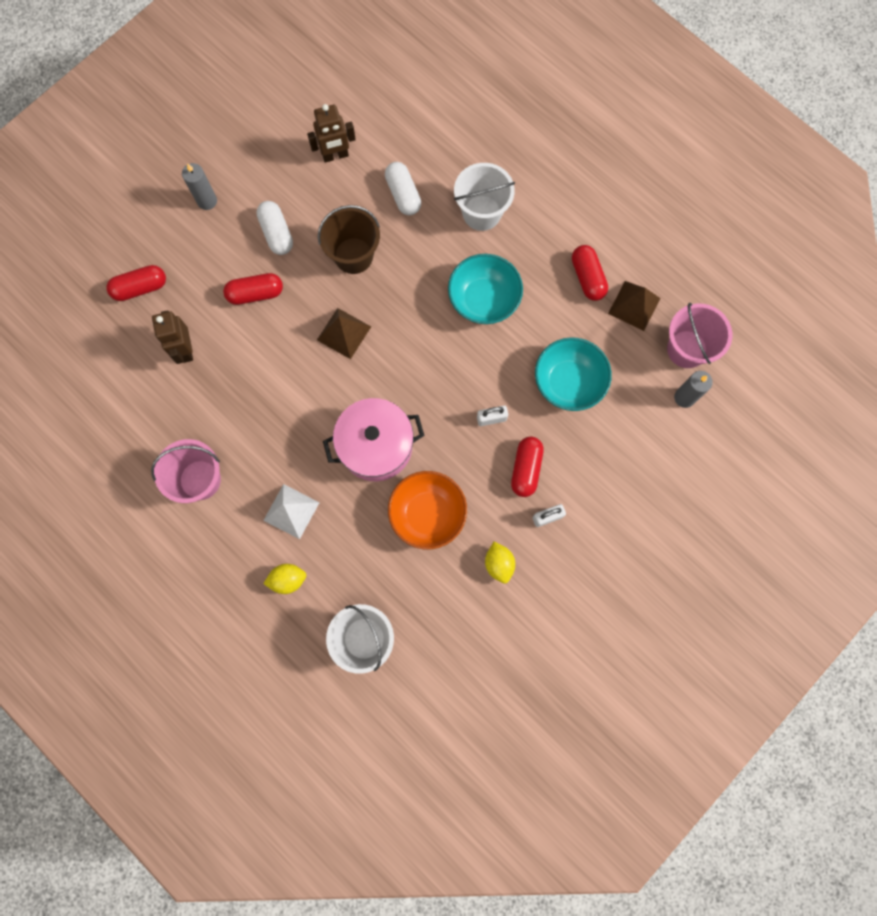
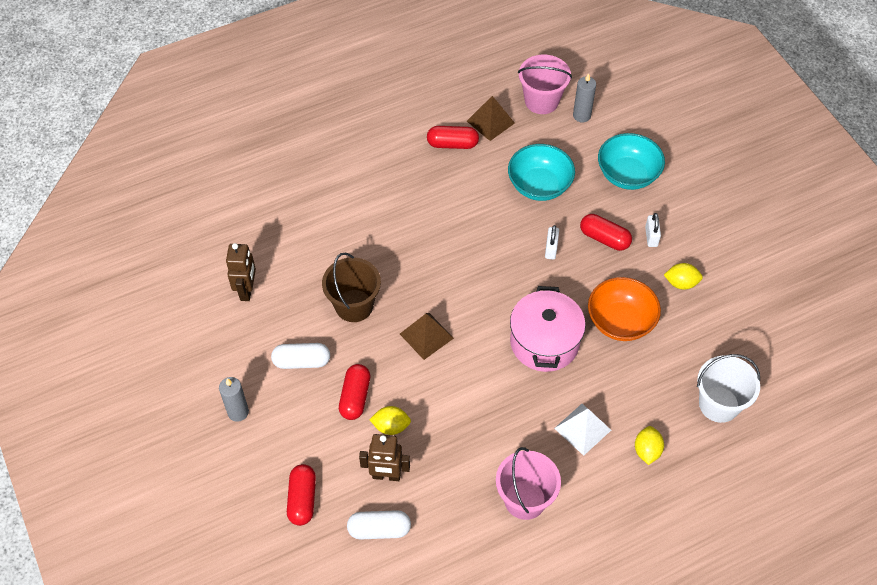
camera: 70 degrees left, 20 degrees down
(236, 336) = (391, 426): none -> yellow lemon
(403, 194) = (312, 249): white capsule -> white capsule (379, 529)
(481, 213) = (359, 197): white bucket -> none
(484, 299) = (440, 221): turquoise bowl -> turquoise bowl (627, 175)

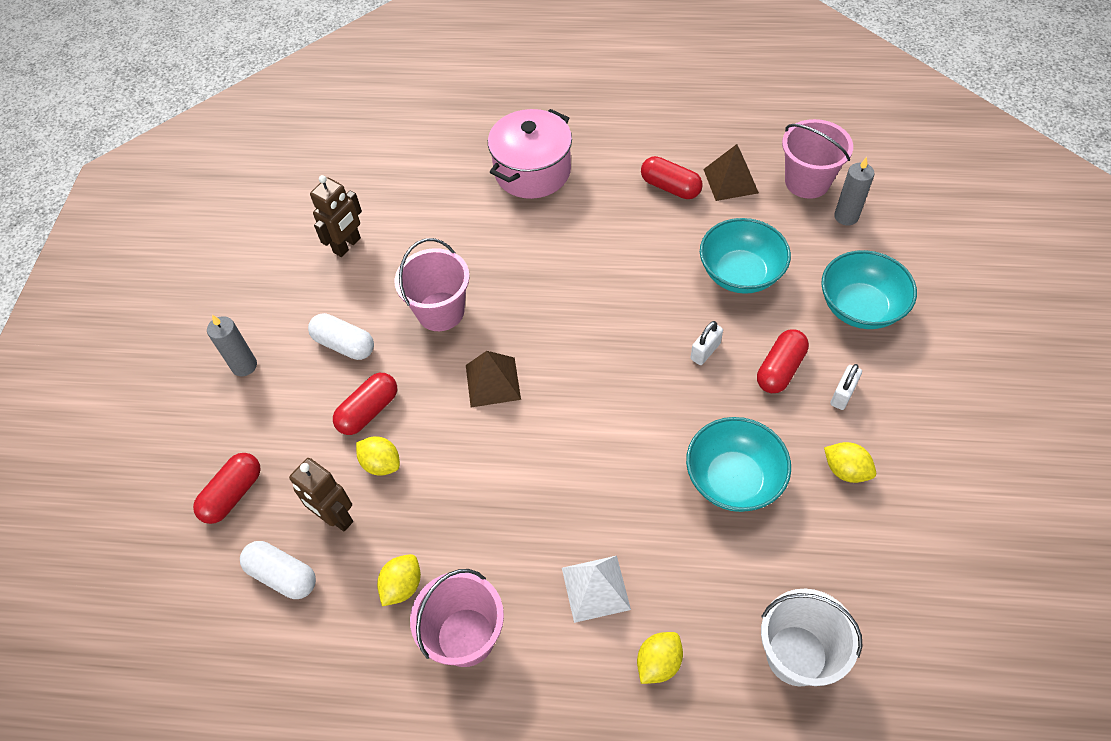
camera: 35 degrees right, 0 degrees up
(354, 305) = (440, 311): brown bucket -> pink bucket
(463, 492) = (402, 586): none -> yellow lemon
(544, 342) = (622, 457): pink pot -> pink pot (532, 171)
(604, 238) = (780, 369): red capsule -> red capsule turned 60 degrees clockwise
(620, 321) = (733, 479): orange bowl -> turquoise bowl

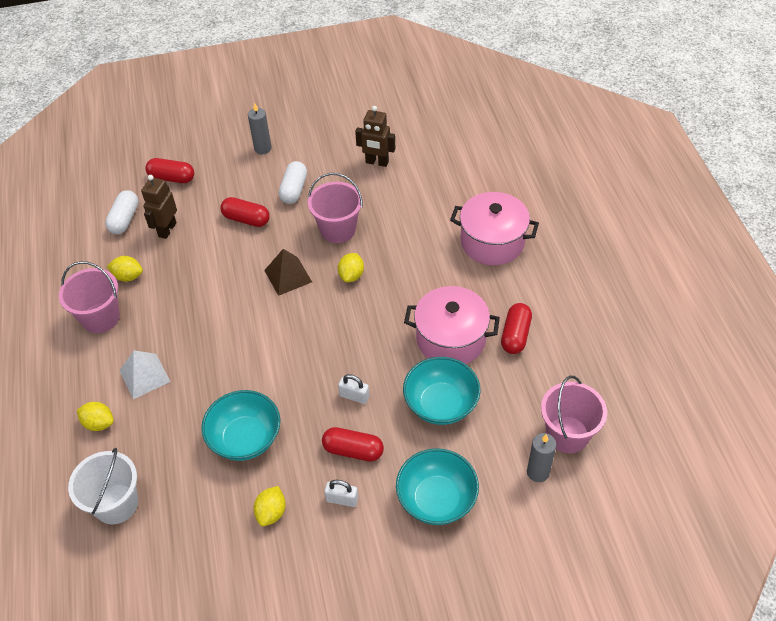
camera: 70 degrees right, 5 degrees down
(381, 464) = (209, 238): yellow lemon -> yellow lemon (351, 275)
(655, 243) = (451, 339): none -> pink pot
(730, 181) = (542, 376): brown pyramid -> none

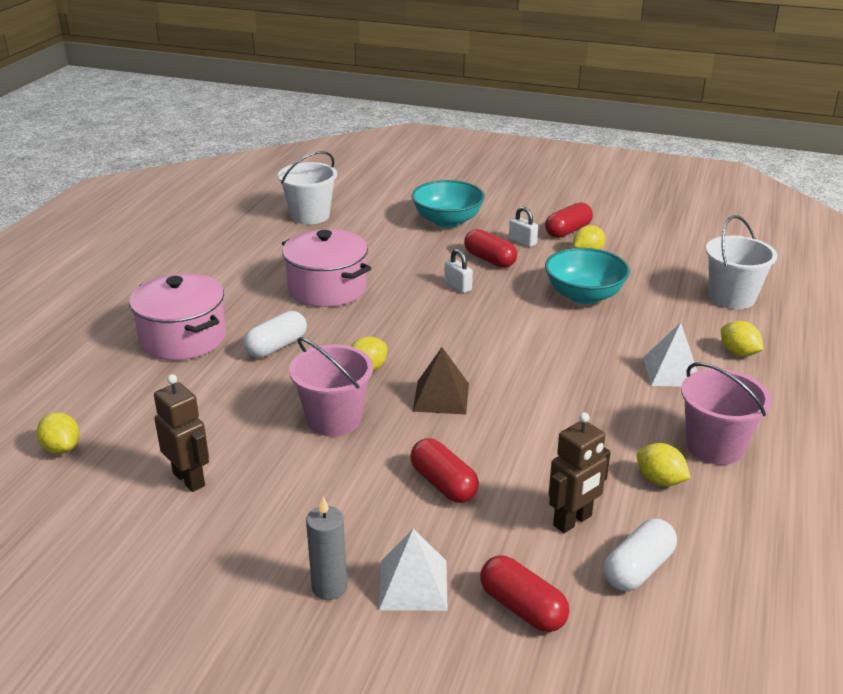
camera: 150 degrees left, 20 degrees down
(227, 166) = (413, 584): none -> white pyramid
(294, 190) = (342, 494): white capsule -> white capsule (277, 346)
(441, 404) = (386, 258): turquoise bowl -> none
(459, 147) = (61, 448): none -> yellow lemon
(515, 335) = (267, 271): red capsule -> red capsule (568, 231)
(538, 472) = (357, 209): grey candle -> none
(567, 434) = (310, 216): pink bucket -> white bucket

